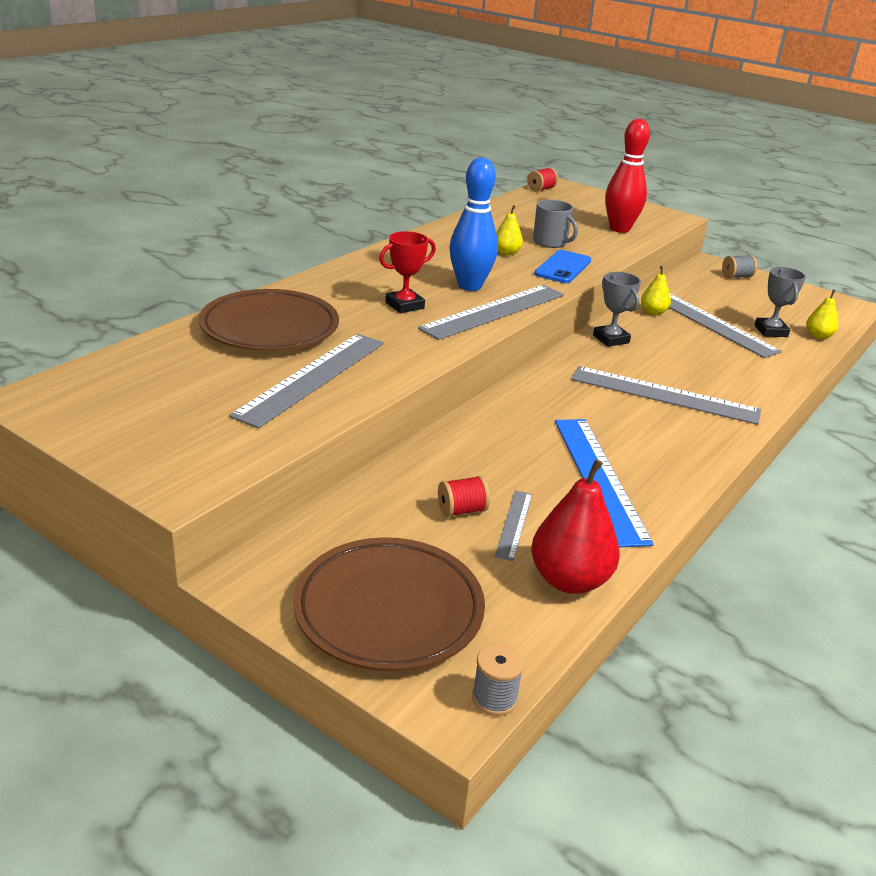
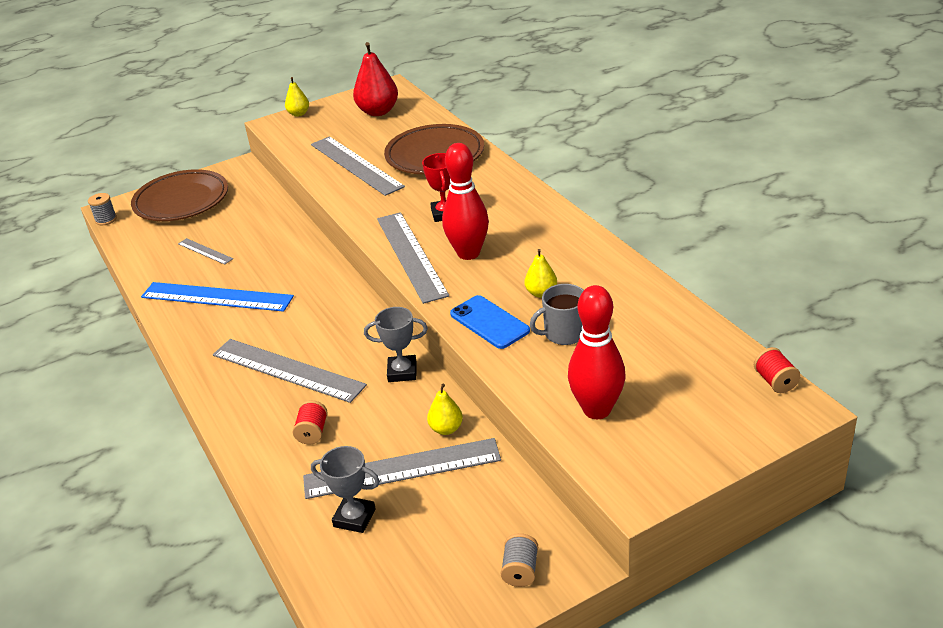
camera: 120 degrees right, 5 degrees up
(462, 510) = (233, 236): red spool -> red spool (312, 432)
(470, 286) = (468, 253): blue bowling pin -> red bowling pin
(569, 580) = (147, 259): red pear -> red pear (378, 112)
(664, 395) = (288, 370): grey ruler -> grey ruler turned 75 degrees clockwise
(818, 336) = (319, 561): yellow pear -> yellow pear (298, 114)

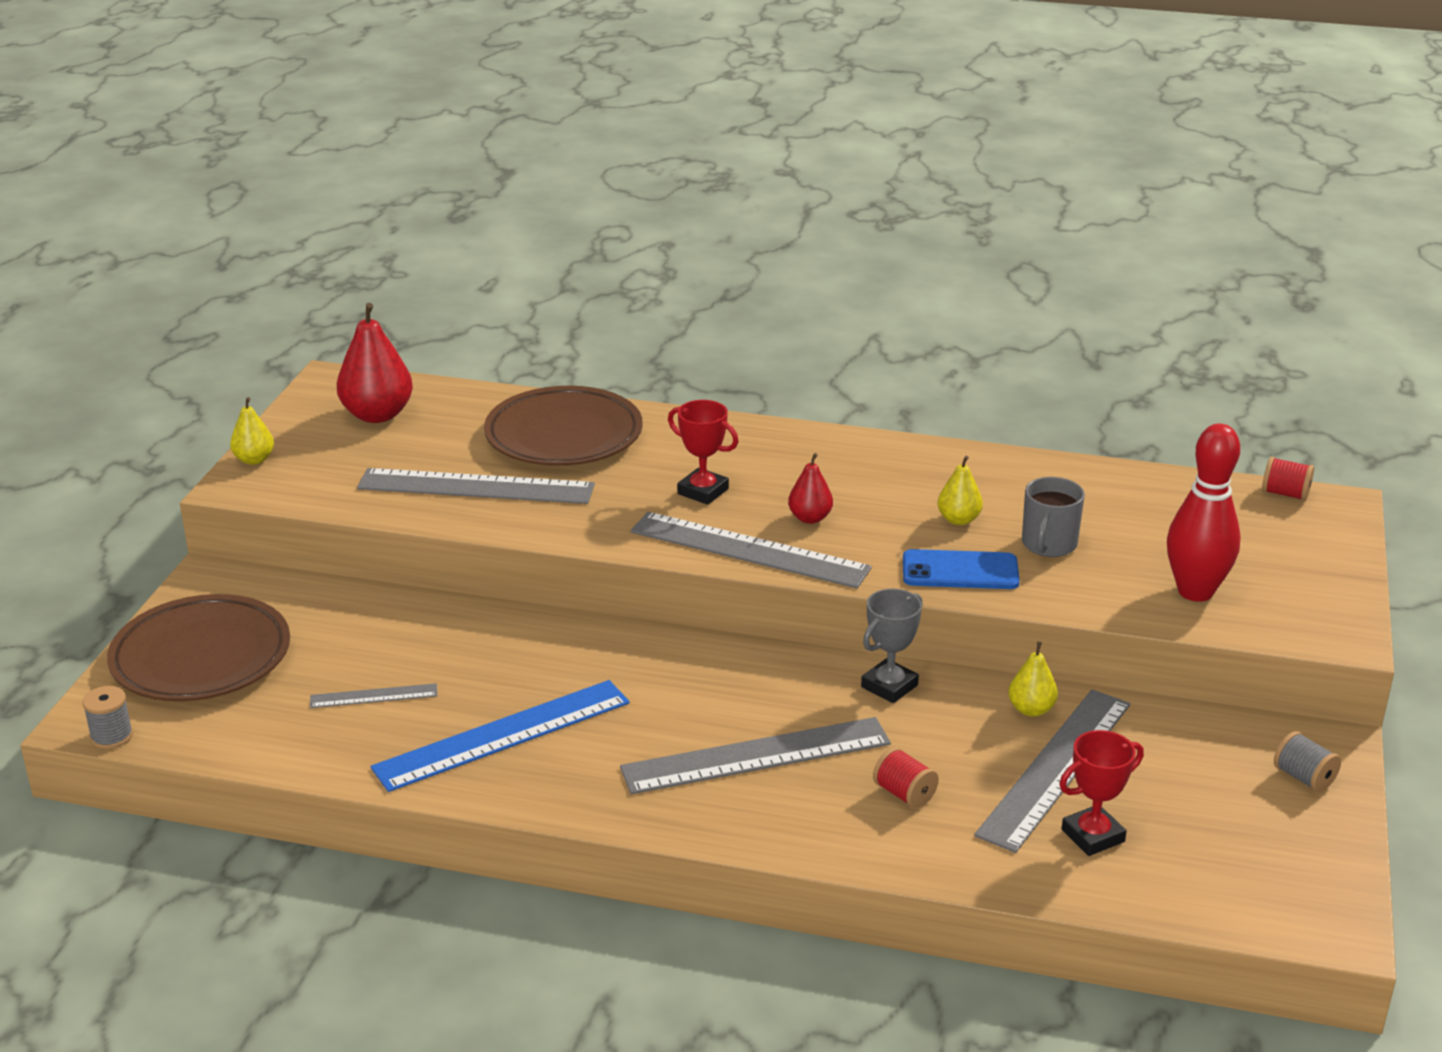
camera: 50 degrees left, 5 degrees down
(354, 518) = (1093, 836): grey trophy -> red trophy
(468, 253) = (810, 518): red bowling pin -> red pear

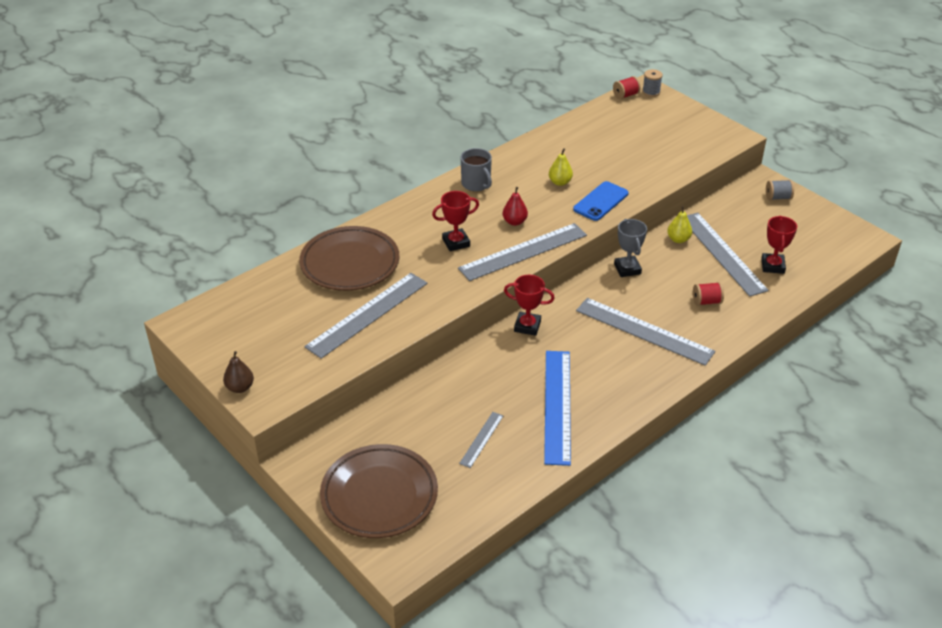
camera: 55 degrees left, 10 degrees up
(112, 736) = (423, 561): grey spool -> grey spool (651, 92)
(254, 460) = (240, 387): yellow pear -> brown pear
(377, 415) = (246, 320): red pear -> none
(647, 645) = (527, 326): none -> red trophy
(756, 755) = (644, 331): grey ruler -> grey ruler turned 75 degrees counterclockwise
(1048, 544) = (604, 169): grey mug -> grey mug (476, 184)
(1195, 591) = (674, 152): red bowling pin -> none

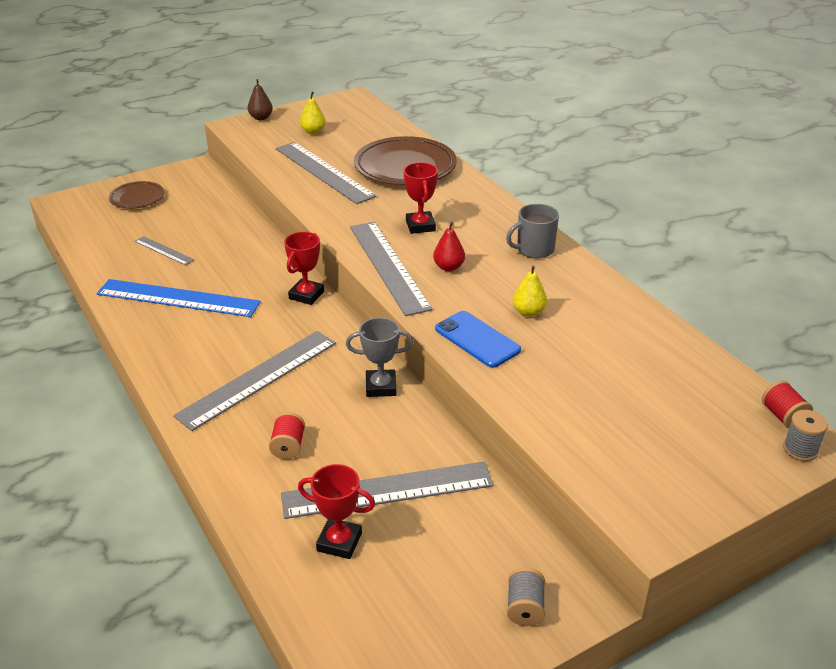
camera: 100 degrees right, 5 degrees down
(379, 495) = (137, 198): brown plate -> brown plate, size x0.54
(678, 239) = (432, 449): yellow pear -> yellow pear (313, 132)

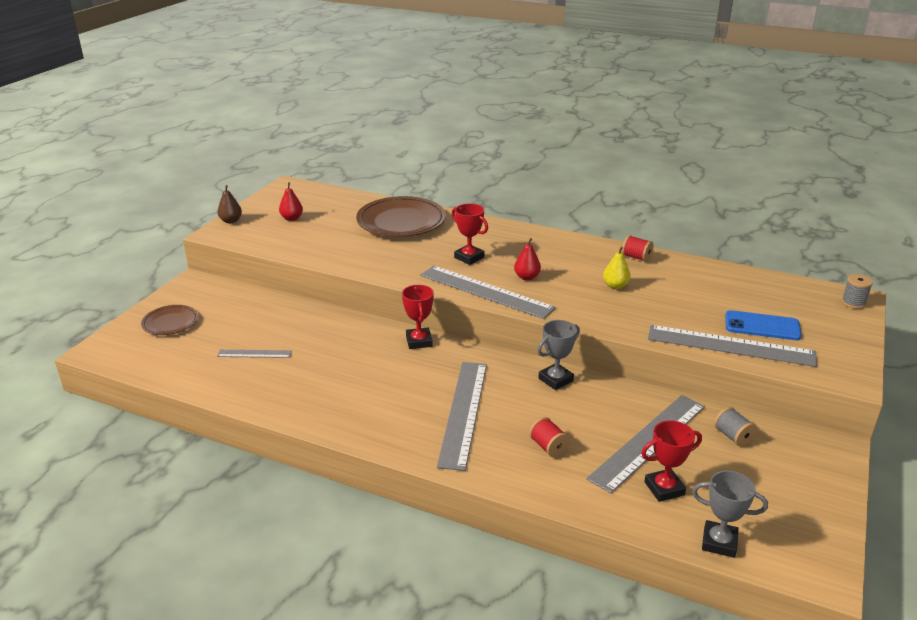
camera: 35 degrees left, 5 degrees down
(178, 298) = (318, 383): blue ruler -> none
(313, 132) = (292, 218): yellow pear -> red pear
(319, 621) = (719, 542): none -> grey trophy
(323, 172) = (343, 244): grey ruler -> grey ruler (730, 346)
(477, 339) = (609, 315): blue phone -> blue phone (762, 326)
(525, 608) = (813, 467): grey spool -> grey spool (732, 436)
(534, 249) = (564, 246): grey mug -> none
(783, 416) = (822, 289): red spool -> red spool (636, 257)

